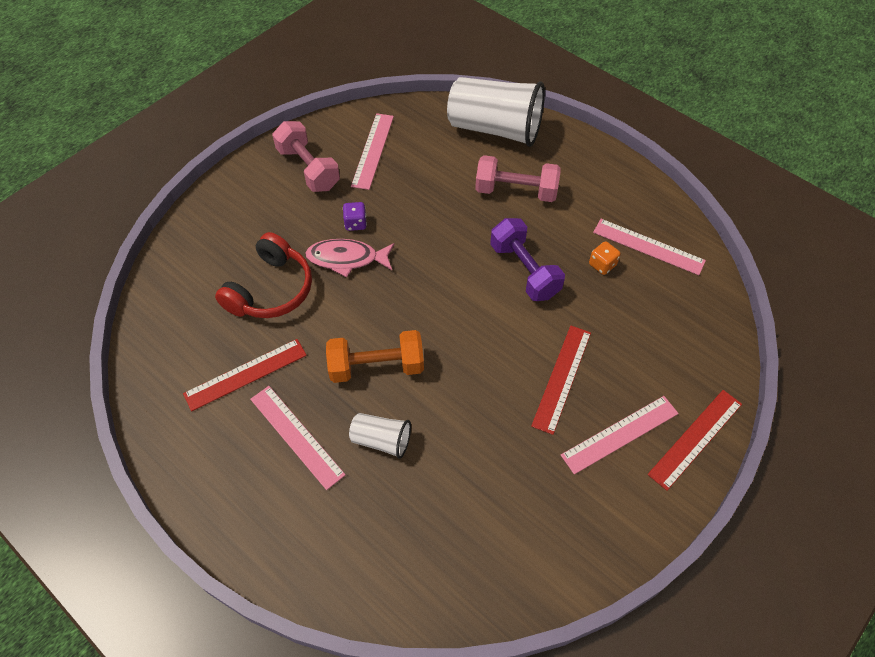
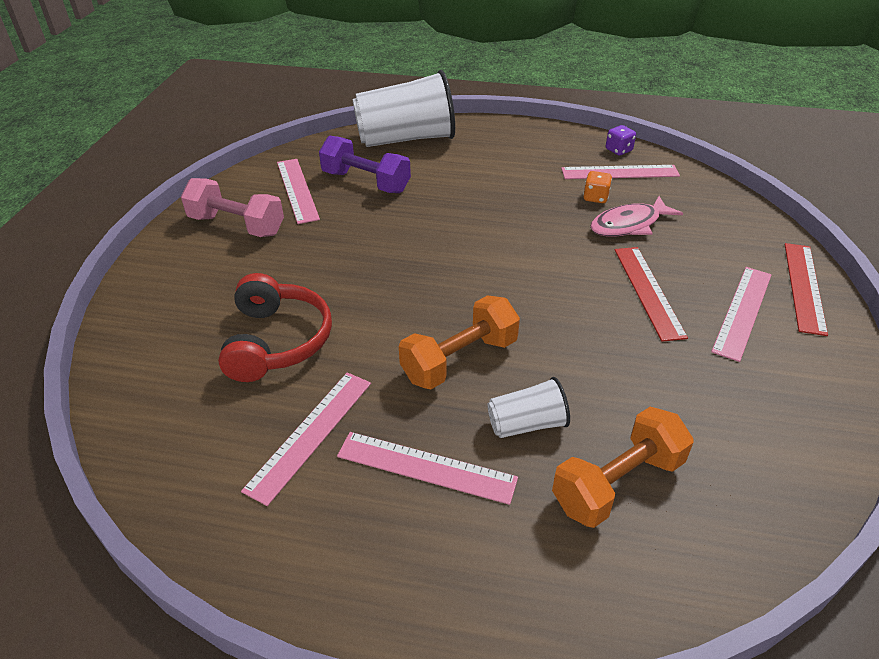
camera: 30 degrees left, 15 degrees down
(246, 374) = (311, 434): red ruler -> pink ruler
(347, 259) = (344, 282): pink fish -> pink fish (629, 224)
(355, 223) = (328, 250): purple dice -> purple dice (618, 150)
(404, 515) = (617, 483): none -> orange dumbbell
(516, 191) = (467, 174): pink dumbbell -> none
(524, 270) = (532, 226): purple dumbbell -> purple dumbbell (366, 182)

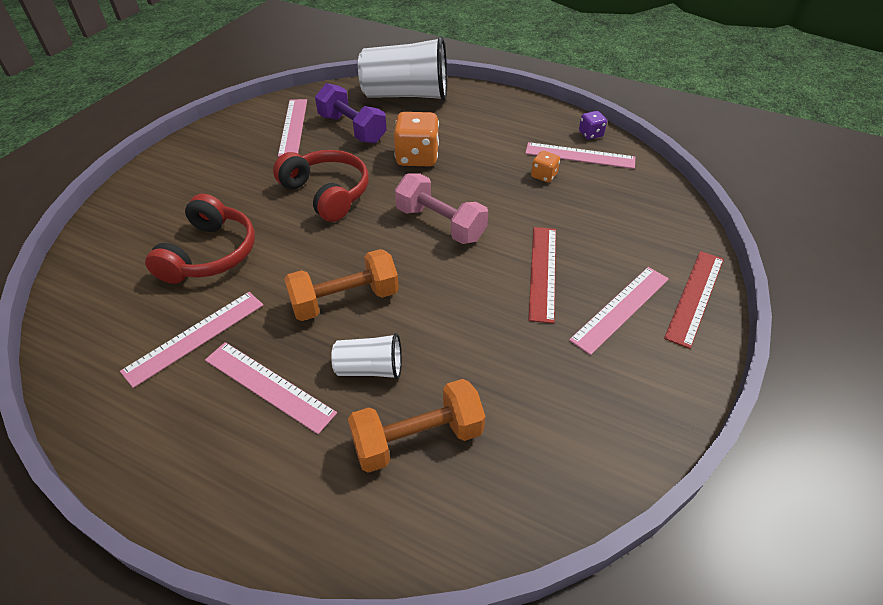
camera: 15 degrees right, 5 degrees up
(237, 225) = (230, 149): pink dumbbell -> pink dumbbell (440, 224)
(376, 253) = (327, 193): none -> red headphones
(454, 200) = (417, 157): none -> orange dice
(629, 224) = (560, 206): pink fish -> none

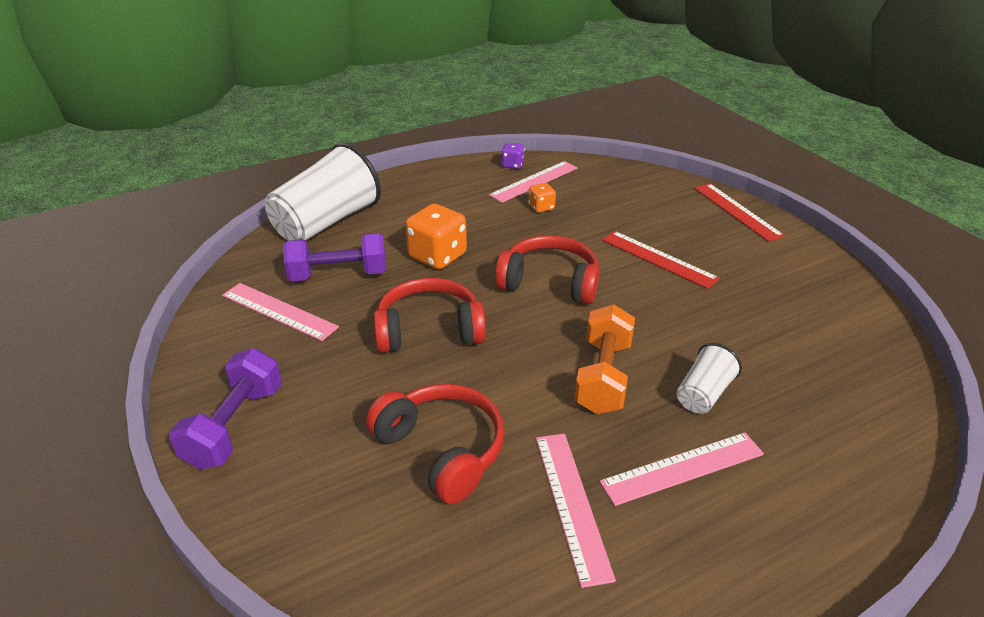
camera: 55 degrees left, 10 degrees down
(179, 165) = (235, 426): none -> purple dumbbell
(418, 439) = (799, 396): orange dumbbell -> none
(440, 224) = (549, 282): pink dumbbell -> red headphones
(621, 309) = (726, 244): pink ruler -> none

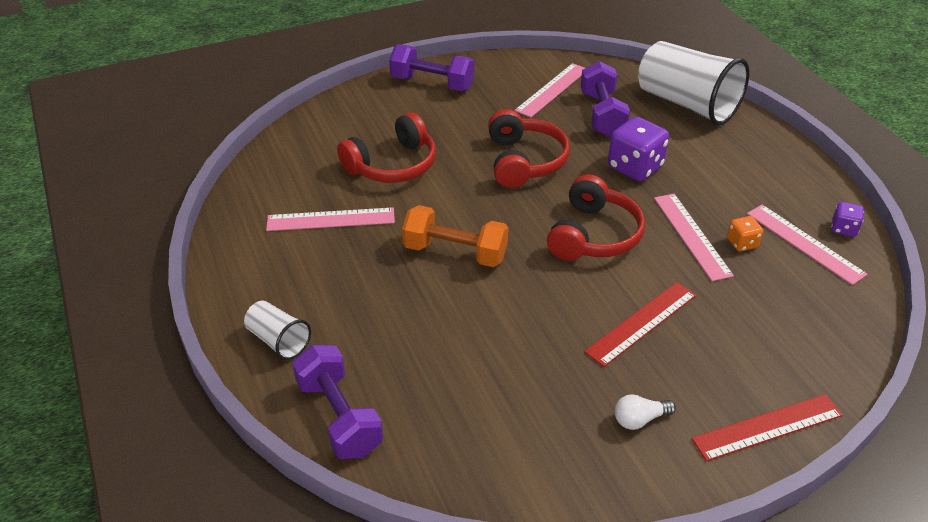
camera: 95 degrees right, 5 degrees up
(437, 256) = (635, 167): orange dice -> purple dice
(683, 468) = (347, 280): pink ruler -> pink ruler (691, 236)
(703, 394) = (424, 311): white cup -> white cup (278, 340)
(764, 263) = (640, 419): none -> white light bulb
(881, 445) = (339, 416): none -> purple dumbbell

